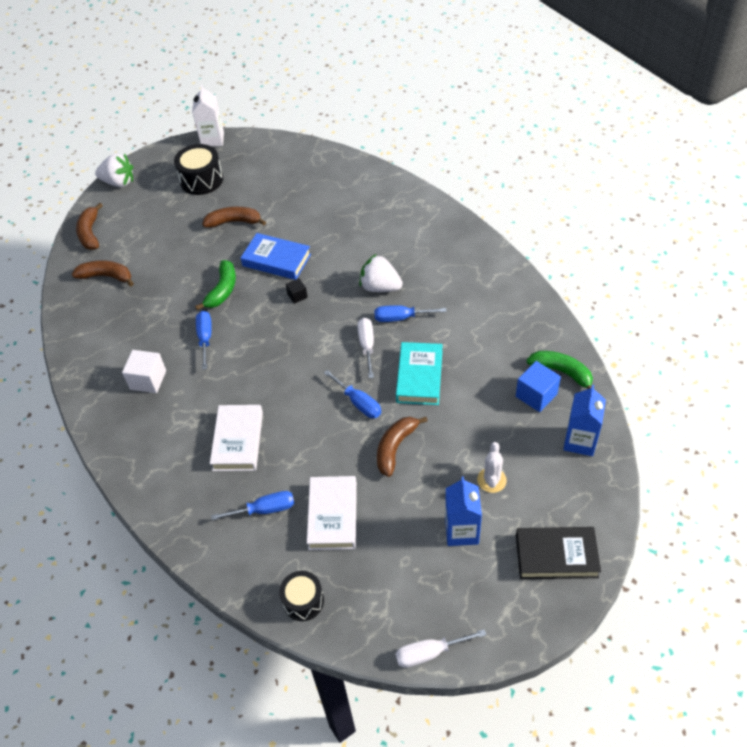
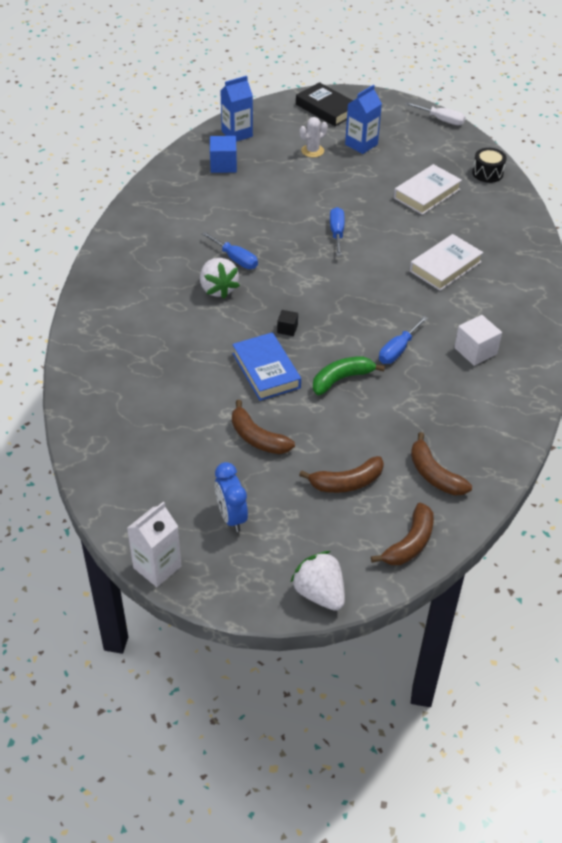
camera: 140 degrees left, 5 degrees down
(201, 180) = (231, 517): black drum -> blue clock
(264, 509) = (466, 222): blue screwdriver -> none
(367, 346) = (284, 259): white screwdriver -> none
(395, 447) = (346, 197): brown banana -> brown banana (346, 482)
(419, 377) = (277, 219): turquoise book -> none
(562, 372) = (189, 164): green banana -> none

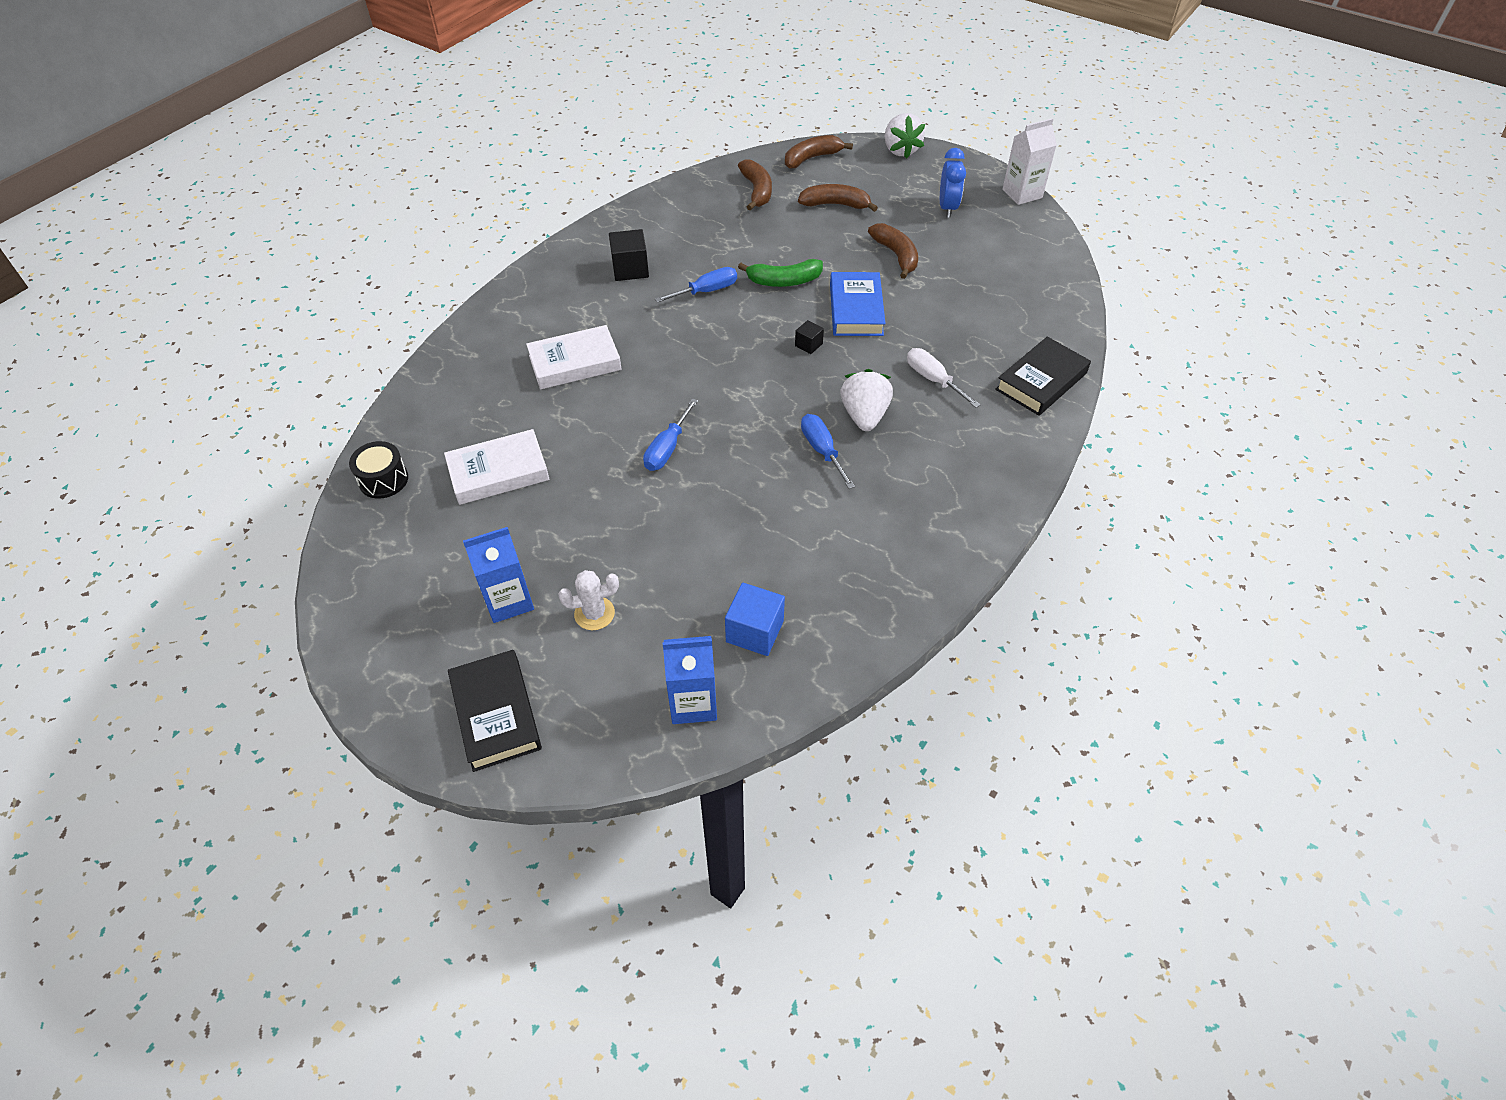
camera: 155 degrees left, 5 degrees up
(93, 352) = (1041, 381): none -> black book
(441, 120) = (336, 611): white screwdriver -> white screwdriver (933, 380)
(475, 351) = (630, 269): white cube -> black cube

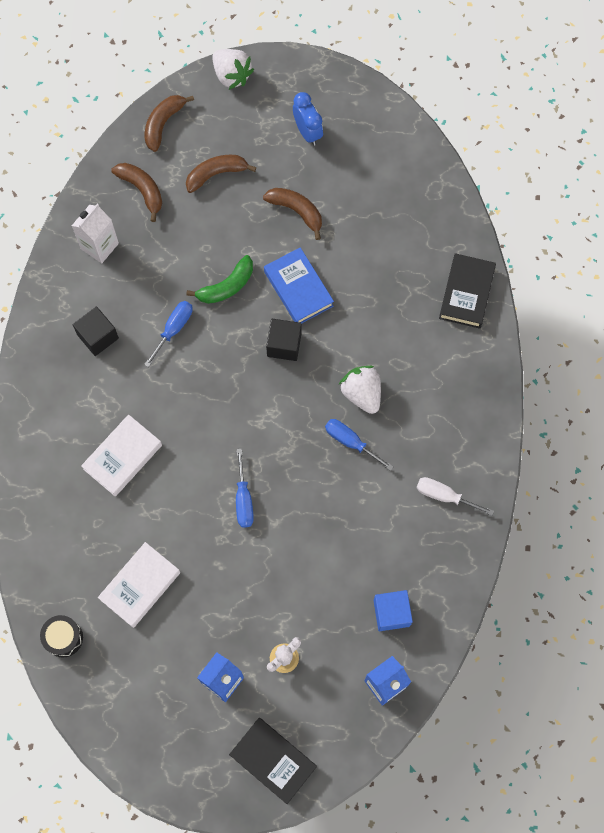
camera: 30 degrees left, 20 degrees up
(808, 345) = (284, 345): black cube -> black cube, size x1.77
(933, 380) = (391, 332): white screwdriver -> white screwdriver (444, 496)
(1022, 194) = (358, 84): white carton -> white carton (99, 246)

